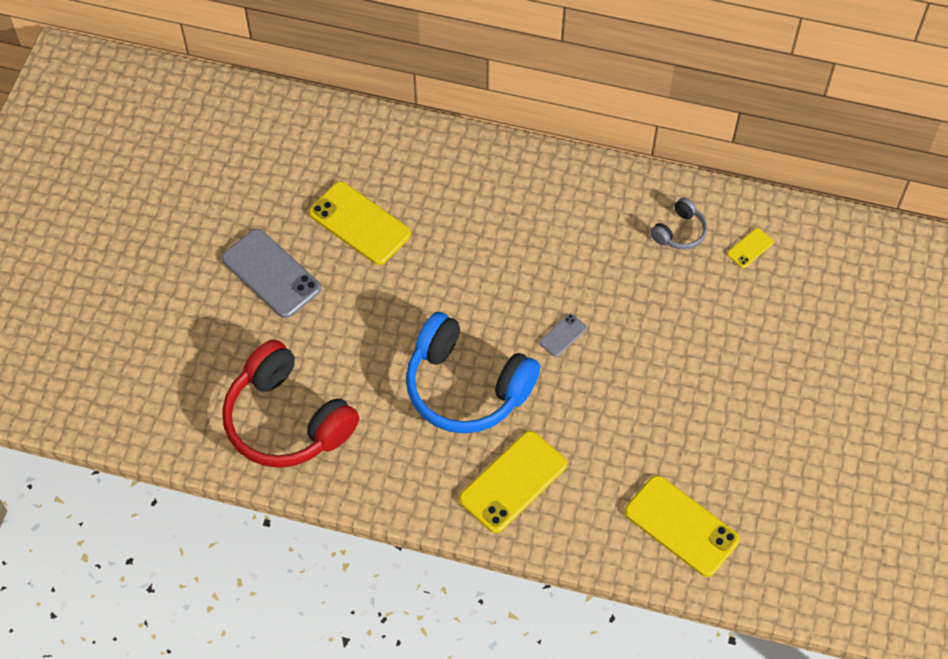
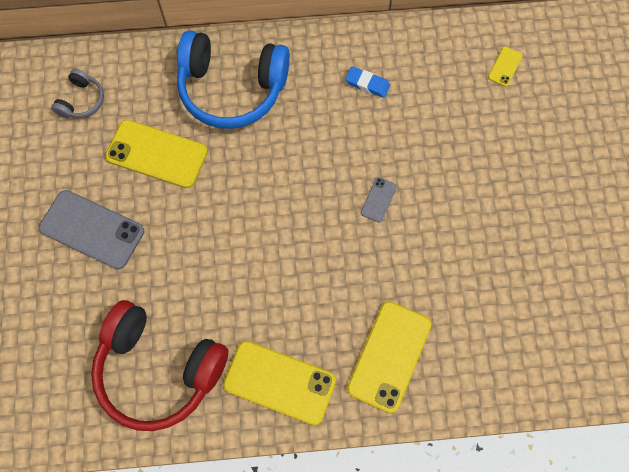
camera: 20 degrees left, 10 degrees up
(466, 387) = (312, 279): blue headphones -> blue headphones (232, 89)
(597, 221) = (367, 84): none -> blue eraser
(679, 232) = (440, 71): grey headphones -> grey headphones (82, 101)
(681, 526) = (552, 344): yellow phone -> yellow phone (279, 382)

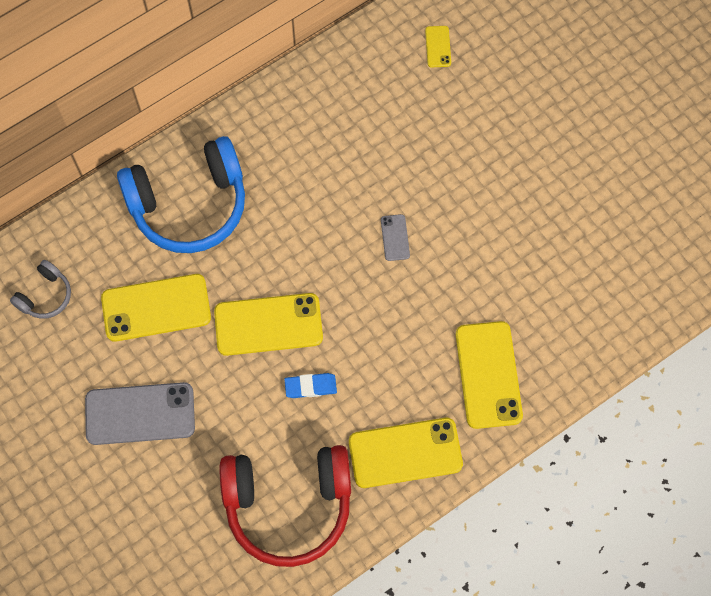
camera: 30 degrees left, 0 degrees up
(82, 101) = (45, 296): grey headphones -> grey headphones turned 45 degrees clockwise
(234, 214) = (268, 324): none -> yellow phone
(367, 84) = (318, 131): blue eraser -> blue eraser (310, 387)

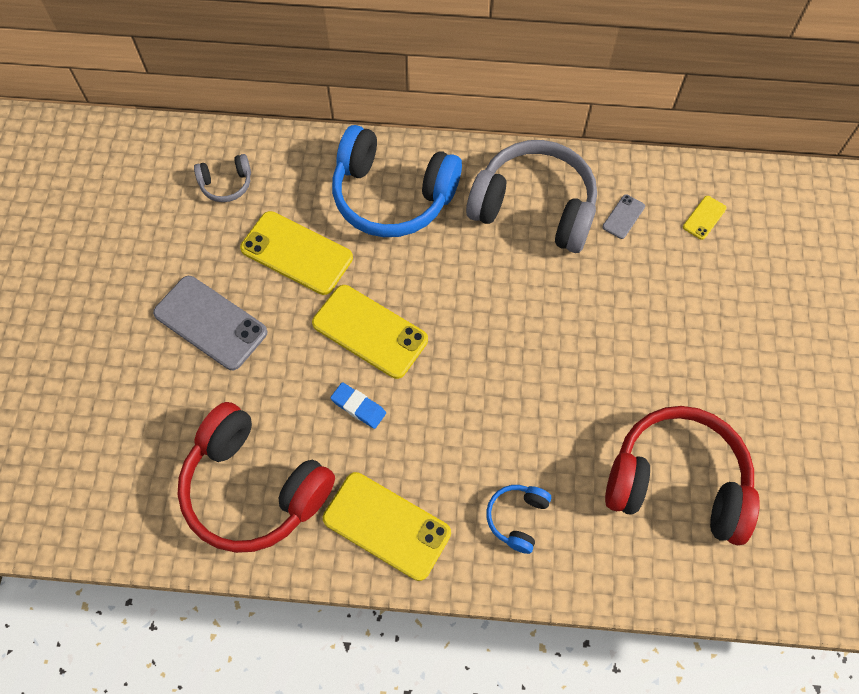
camera: 40 degrees right, 5 degrees down
(307, 132) = (534, 207): none -> grey headphones
(395, 237) = (535, 341): grey phone -> grey phone (623, 217)
(488, 375) = (517, 518): yellow phone -> blue headphones
(572, 263) = (677, 482): none -> red headphones

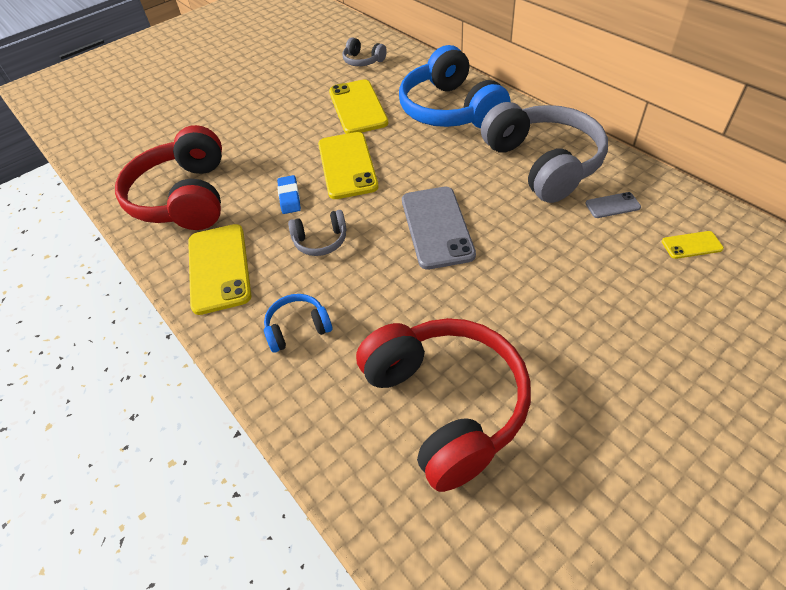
camera: 50 degrees right, 15 degrees down
(210, 322) = (272, 113): grey phone -> grey phone (437, 227)
(441, 428) = (321, 241): none -> grey headphones

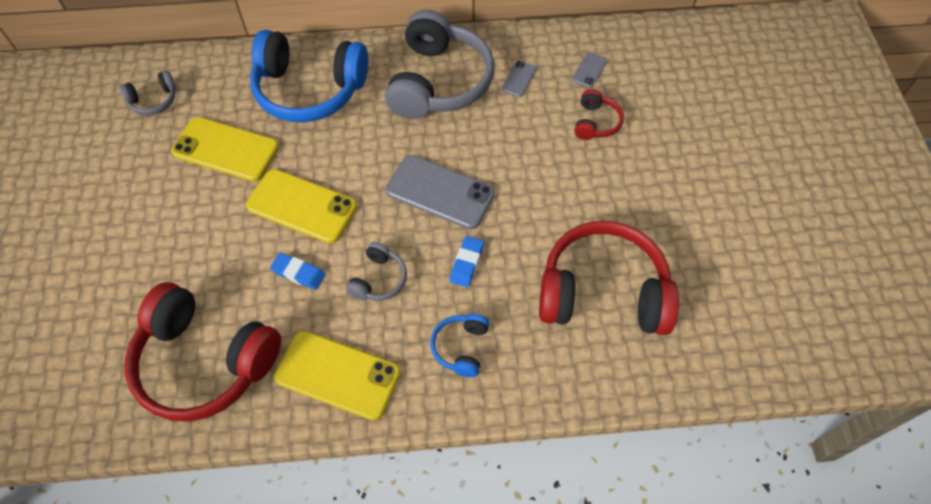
camera: 60 degrees left, 10 degrees up
(383, 284) = (466, 263): none -> blue eraser
(543, 163) = (439, 82): grey headphones -> grey headphones turned 90 degrees clockwise
(637, 285) = (596, 122): none -> red headphones
(691, 245) = (589, 70): yellow phone -> grey phone

